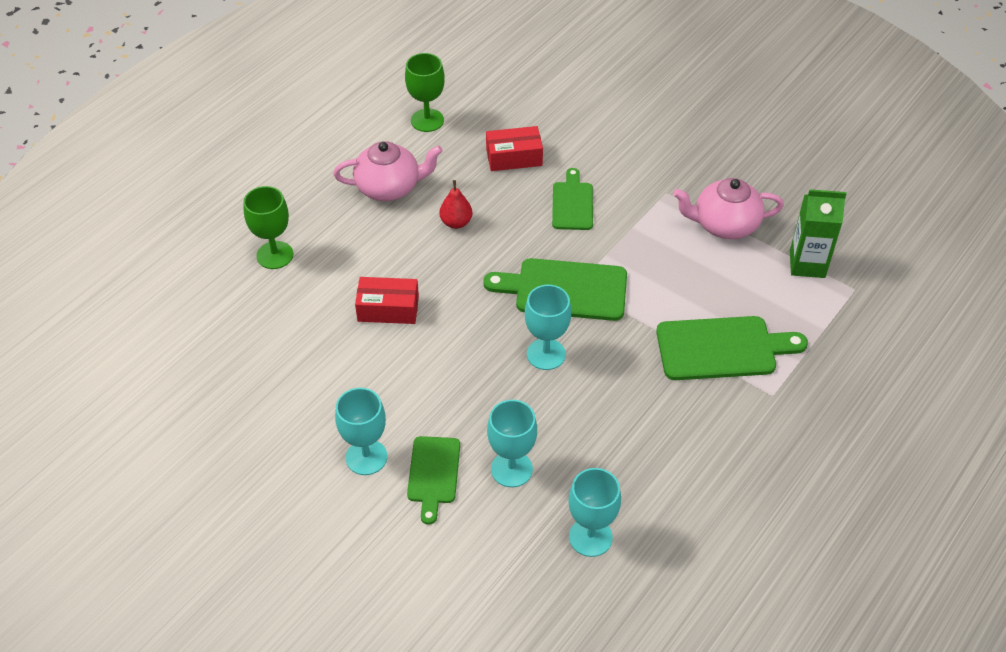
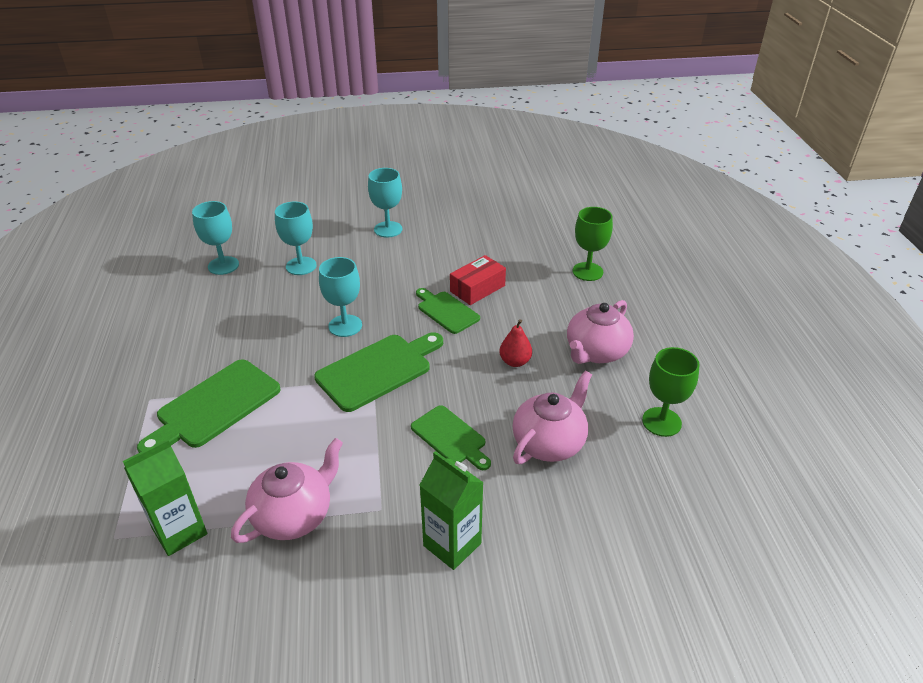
camera: 135 degrees right, 10 degrees down
(433, 474) = (343, 242): green cutting board -> green cutting board (446, 311)
(514, 157) = (549, 442): red box -> pink teapot
(644, 148) = (452, 544): none -> green carton

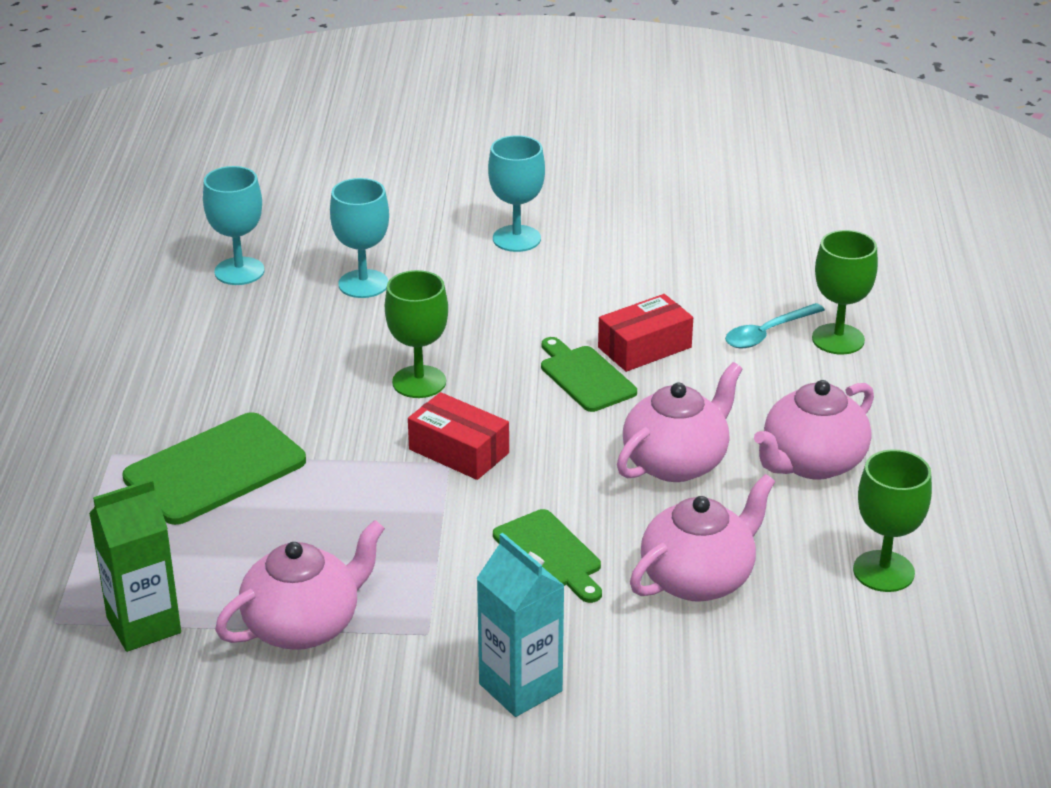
camera: 10 degrees right, 5 degrees down
(345, 326) = (419, 382): turquoise goblet -> green goblet
(378, 370) = (459, 451): green cutting board -> red box
(452, 544) = (520, 687): green carton -> turquoise carton
(515, 362) = (676, 462): red pear -> pink teapot
(546, 272) = (767, 333): none -> turquoise spoon

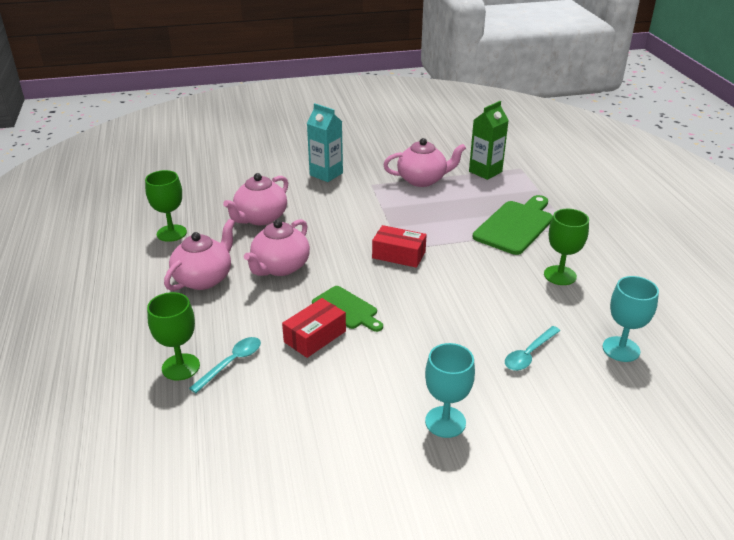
camera: 165 degrees right, 0 degrees up
(304, 625) = (422, 180): pink teapot -> pink teapot turned 135 degrees counterclockwise
(363, 284) = (529, 354): turquoise goblet -> turquoise spoon
(419, 382) = (444, 289): green goblet -> green goblet (560, 275)
(549, 554) = (332, 217): green cutting board -> none

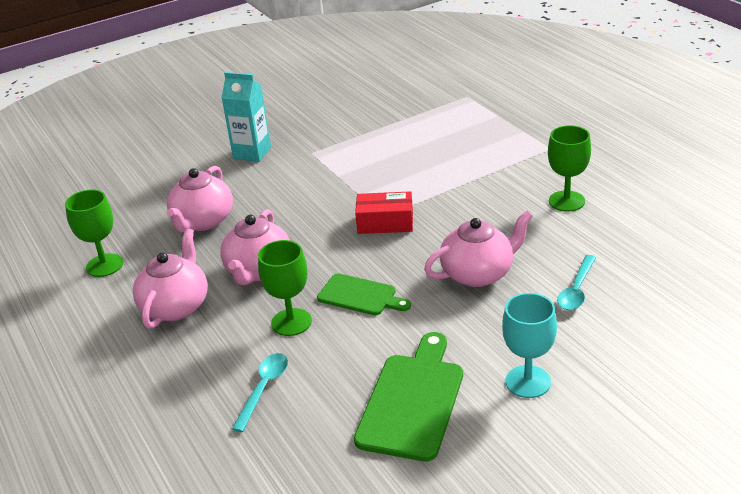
camera: 15 degrees left, 0 degrees up
(181, 367) = (207, 409): green goblet -> green goblet (291, 322)
(315, 336) = (341, 334): red box -> none
(422, 180) = (367, 134): pink teapot -> pink teapot (478, 273)
(485, 171) = (431, 109): green carton -> none
(515, 226) = (494, 160): green cutting board -> green cutting board (413, 401)
(621, 349) = (663, 260): turquoise goblet -> none

